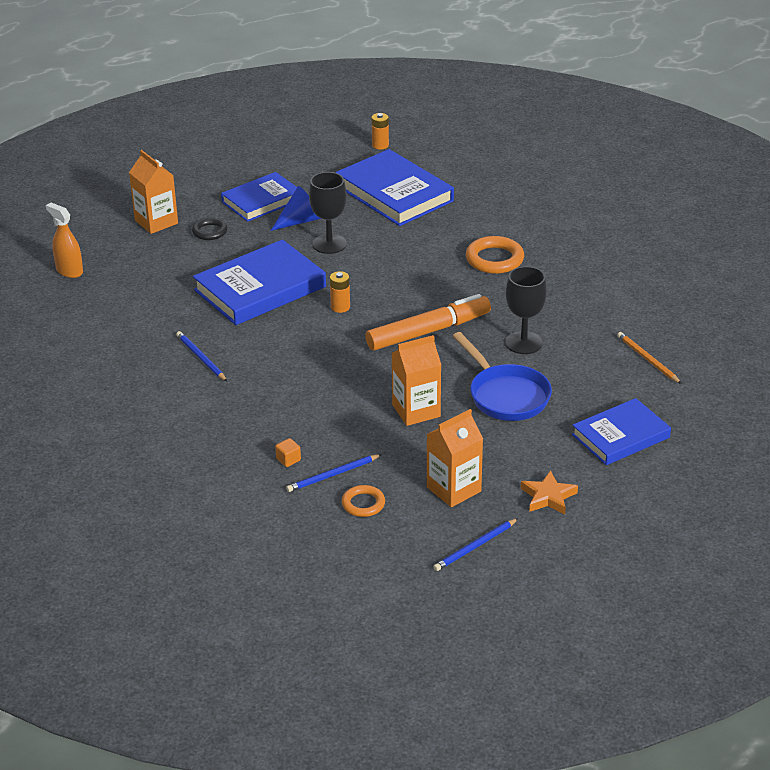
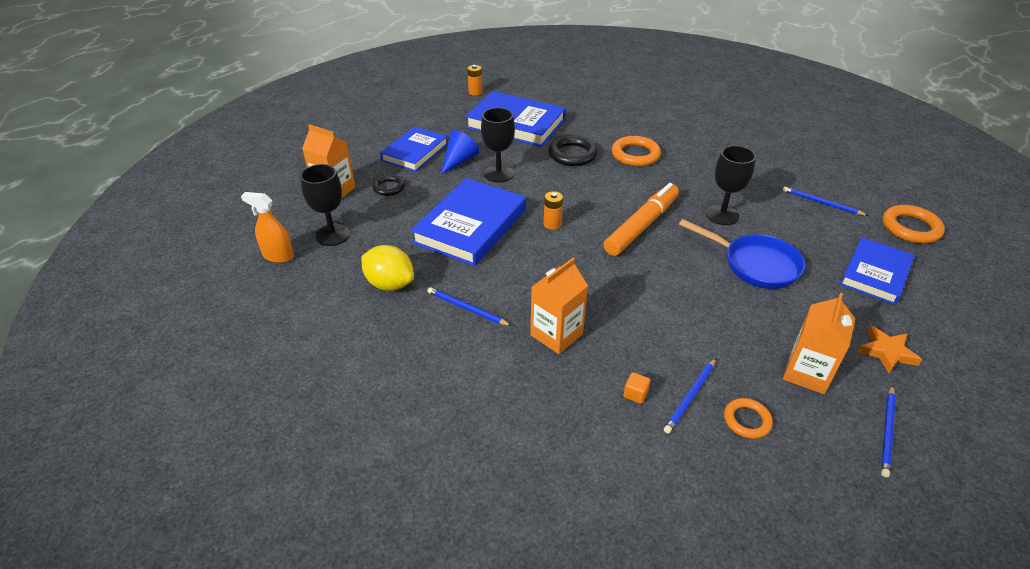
camera: 25 degrees left, 5 degrees up
(127, 264) = (332, 235): none -> black goblet
(149, 320) = (390, 284): none -> yellow lemon
(416, 411) = (699, 302): orange carton -> orange carton (556, 334)
(425, 243) = (572, 154): none -> black ring
(647, 359) = (821, 203): orange pencil -> blue pencil
(717, 408) = (910, 228): none -> orange ring

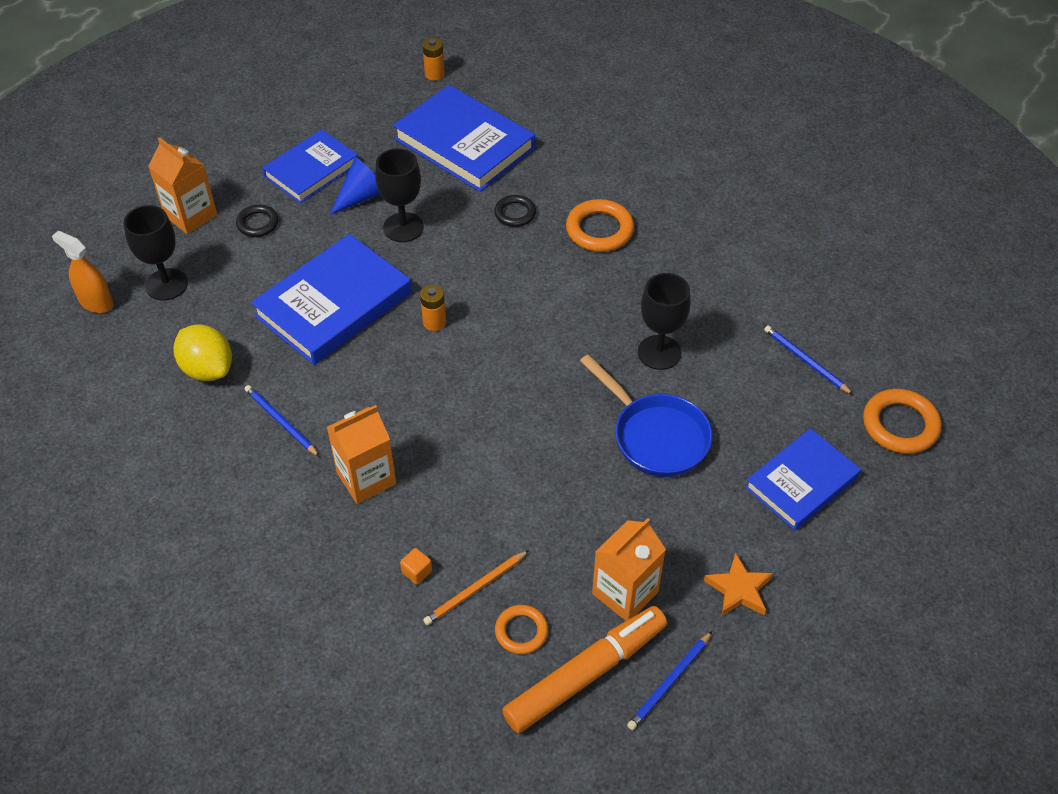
camera: 15 degrees right, 10 degrees up
(572, 154) = (515, 213): black ring -> black ring, size x0.62
(641, 226) = (545, 348): orange marker -> orange marker (585, 674)
(690, 397) = (475, 589): blue pencil -> orange pencil

